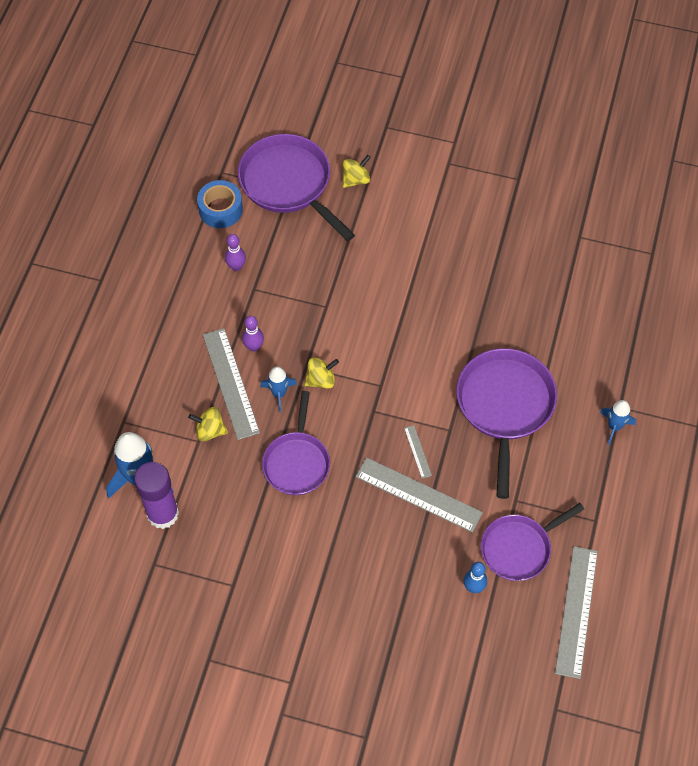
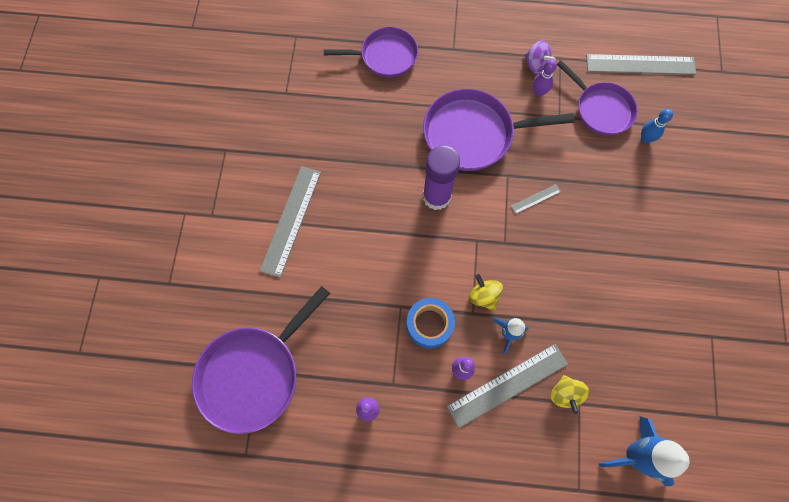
camera: 100 degrees left, 10 degrees up
(163, 514) = (665, 421): purple glue stick -> purple glue stick (436, 197)
(220, 209) = (297, 444): blue tape -> blue tape (429, 325)
(297, 462) = (575, 302): purple pan -> purple pan (385, 56)
(356, 180) = (241, 303): yellow spinning top -> none
(418, 495) = (576, 192): grey ruler -> grey ruler (291, 220)
(550, 486) = (539, 92): none -> purple bowling pin
(589, 491) = (536, 65): none -> purple spinning top
(614, 426) = (472, 51): blue rocket -> none

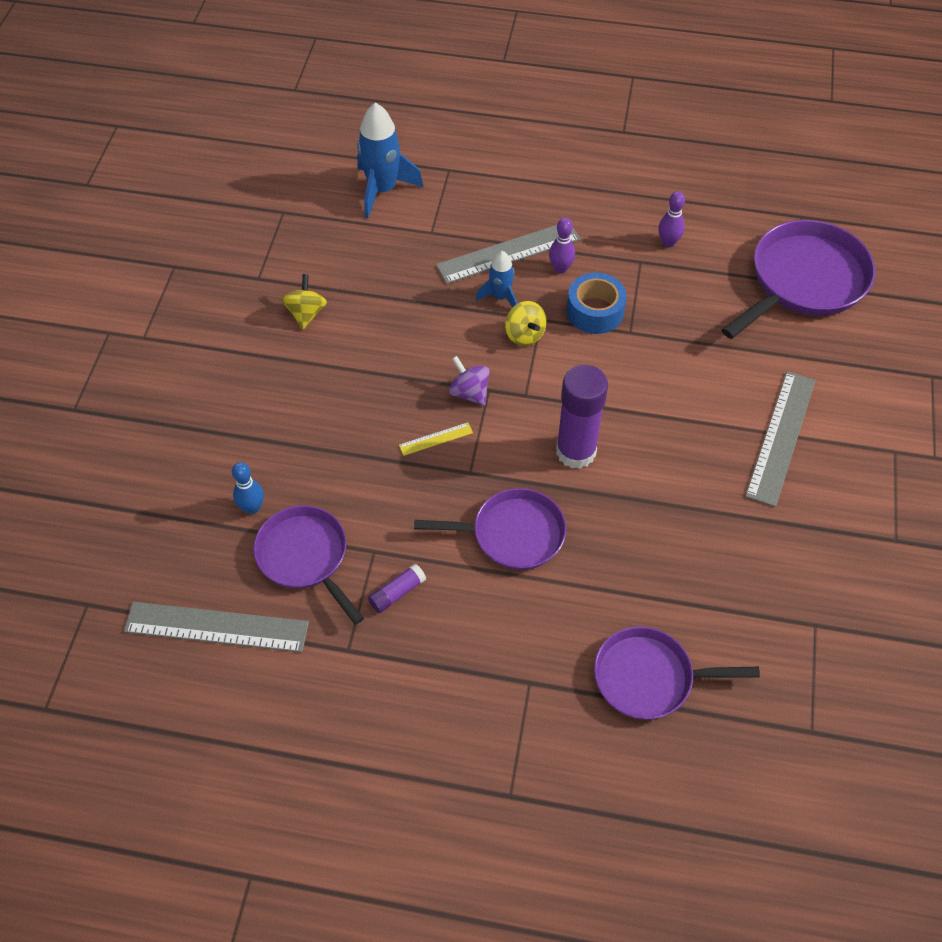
camera: 175 degrees left, 15 degrees down
(473, 134) = (512, 534): purple pan -> purple pan, size x0.66
(535, 199) = (435, 439): grey ruler -> yellow ruler
(536, 65) = (392, 641): purple spinning top -> purple spinning top (469, 392)
(539, 92) = (397, 593): purple bowling pin -> purple glue stick
(565, 394) = (445, 240): yellow spinning top -> yellow spinning top (306, 313)

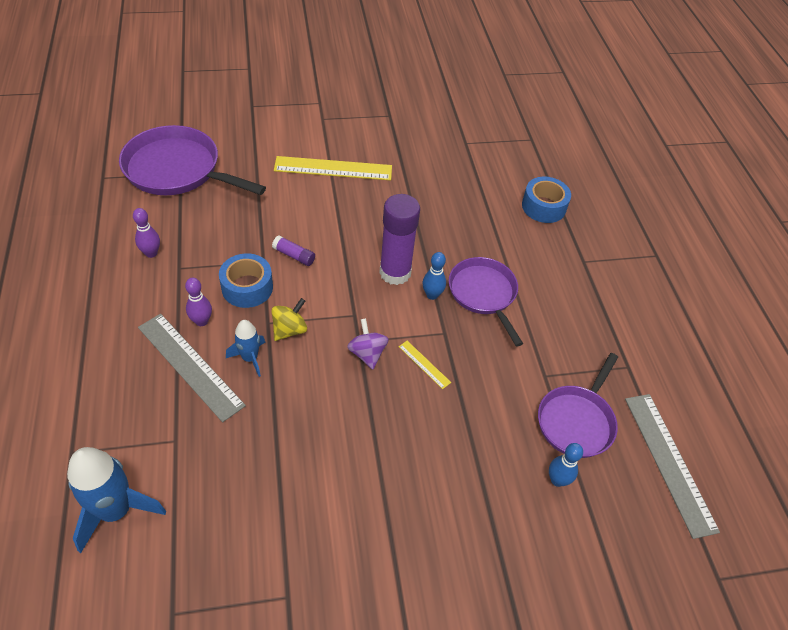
camera: 115 degrees left, 5 degrees down
(306, 313) = (323, 522): yellow spinning top -> none
(397, 593) = (568, 350): purple glue stick -> purple glue stick (294, 255)
(469, 392) = (367, 353): purple spinning top -> purple spinning top turned 135 degrees clockwise
(529, 478) = (432, 295): none -> blue bowling pin
(649, 677) = (543, 207): purple pan -> blue tape
(780, 437) = (333, 168): grey ruler -> yellow ruler

